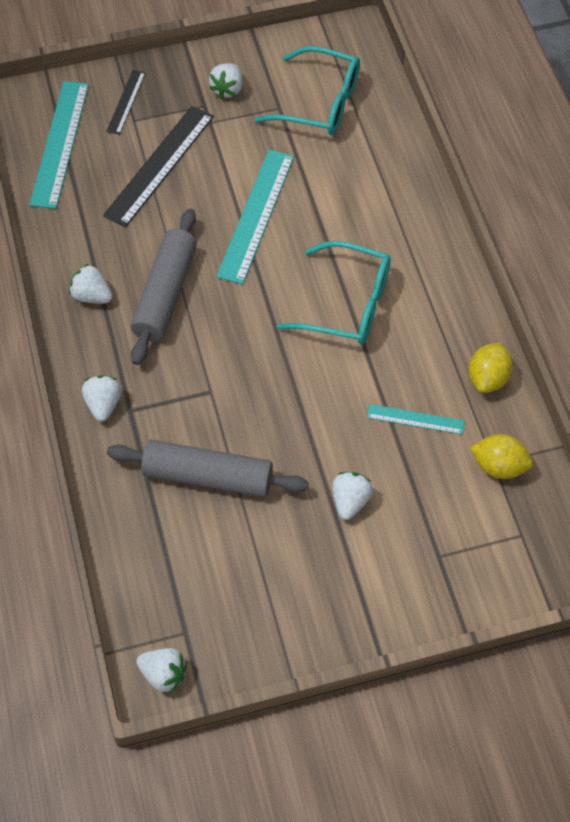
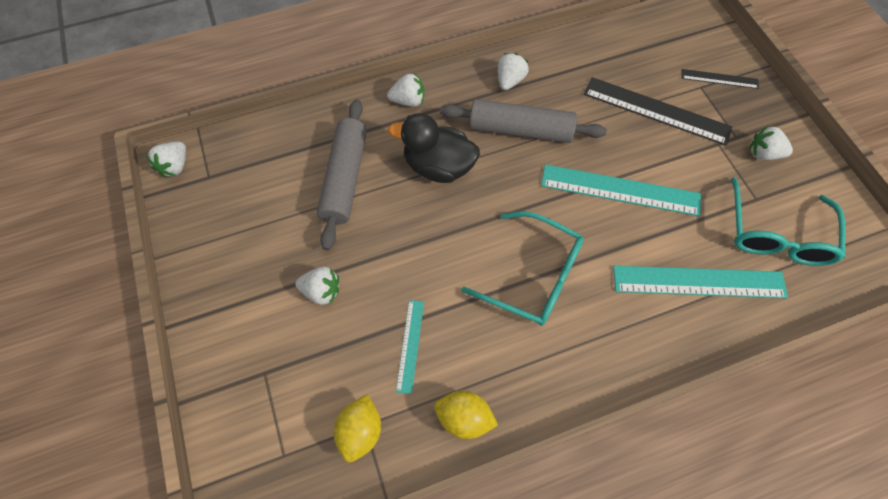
camera: 85 degrees right, 5 degrees up
(60, 143) = (658, 40): turquoise ruler -> turquoise ruler (698, 282)
(204, 379) = (438, 166): none -> black duck
(348, 304) = (533, 276): turquoise glasses -> turquoise glasses turned 75 degrees counterclockwise

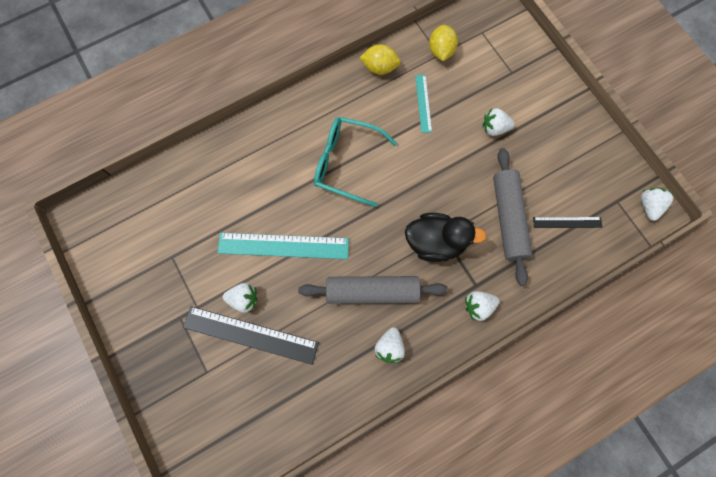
camera: 170 degrees right, 10 degrees up
(698, 282) = (225, 178): turquoise ruler -> none
(719, 79) = (187, 385): black ruler -> black ruler (567, 222)
(763, 153) = (159, 303): white strawberry -> white strawberry (244, 299)
(776, 235) = (161, 226): turquoise glasses -> none

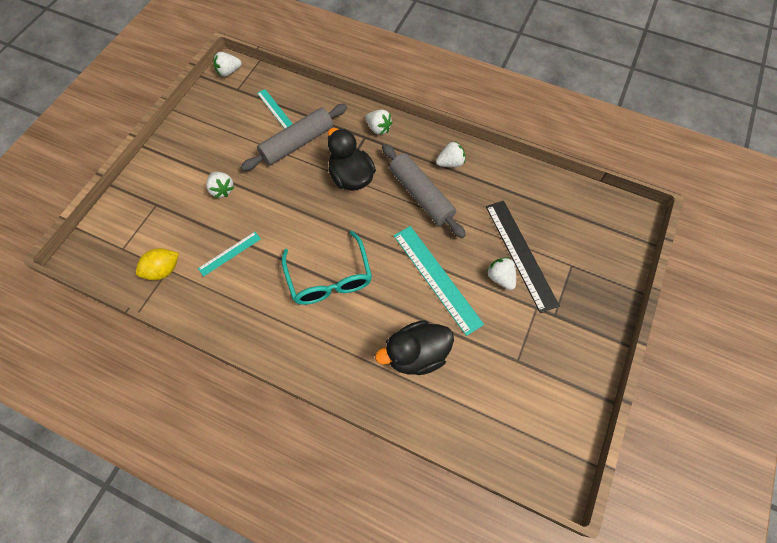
camera: 125 degrees left, 10 degrees down
(236, 186) = (416, 354): none -> black duck
(379, 68) = (212, 311): yellow lemon -> none
(567, 222) = (275, 109): black ruler -> turquoise ruler

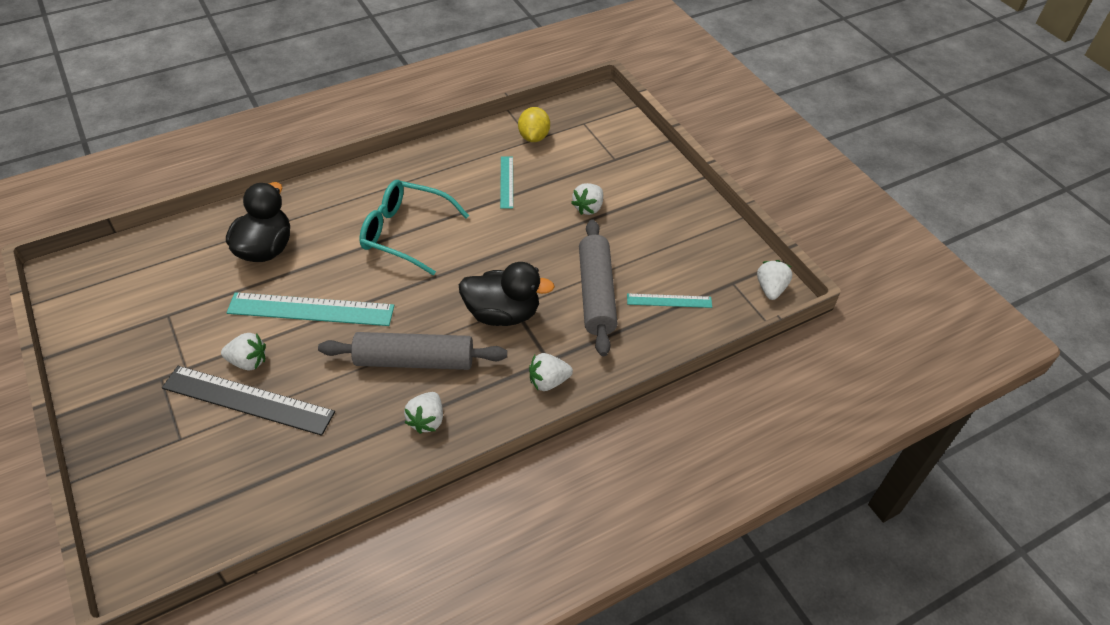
camera: 125 degrees right, 15 degrees down
(222, 190) = (588, 208): white strawberry -> white strawberry turned 60 degrees counterclockwise

